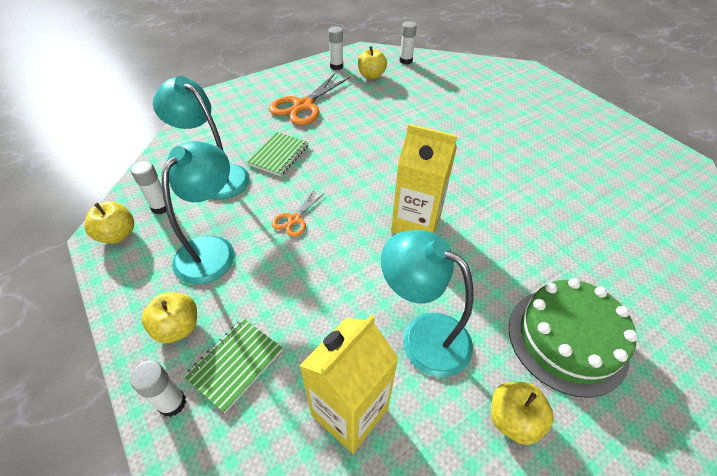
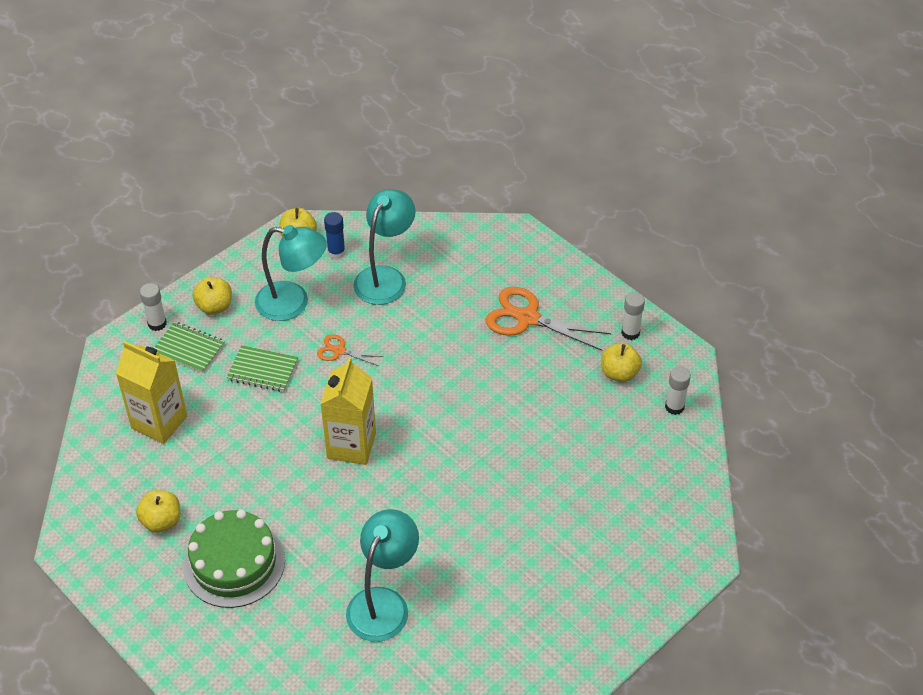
camera: 80 degrees right, 0 degrees up
(161, 207) = (336, 252): white glue stick -> blue glue stick
(279, 155) = (430, 318): green notebook -> green notebook (262, 370)
(423, 335) = (226, 461): turquoise lamp -> turquoise lamp (383, 603)

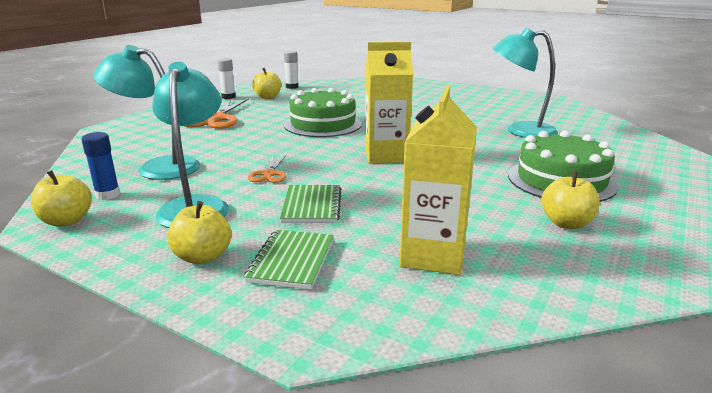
camera: 105 degrees left, 25 degrees down
(157, 324) = (244, 301): white glue stick -> none
(474, 412) = (323, 124): none -> green cake

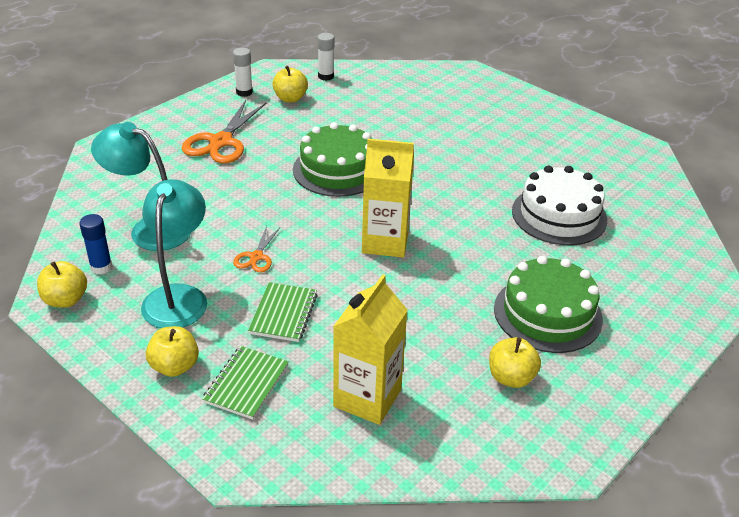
camera: 10 degrees right, 15 degrees up
(520, 131) = (559, 215): turquoise lamp -> white cake

